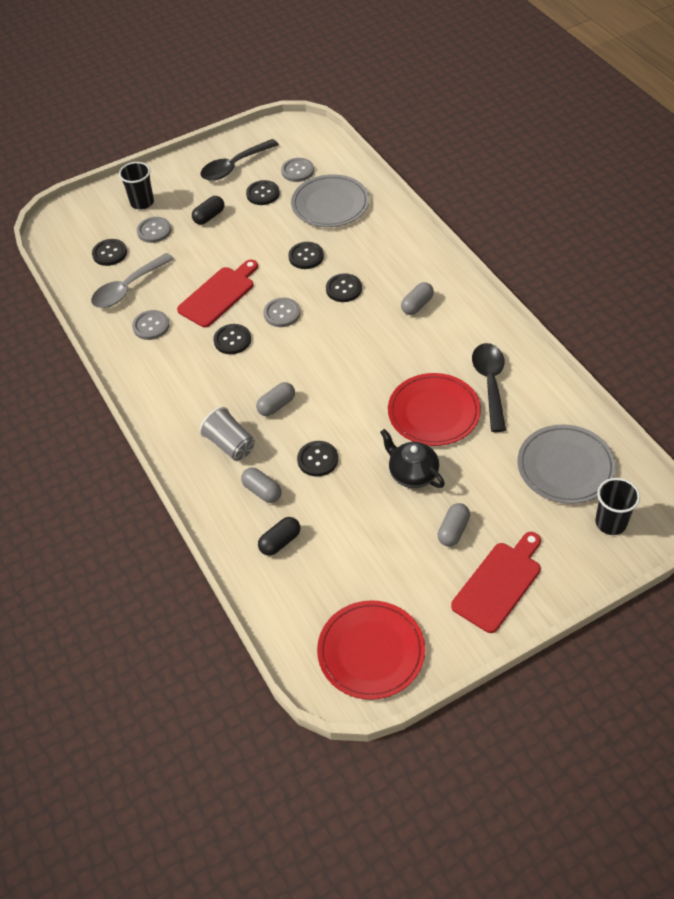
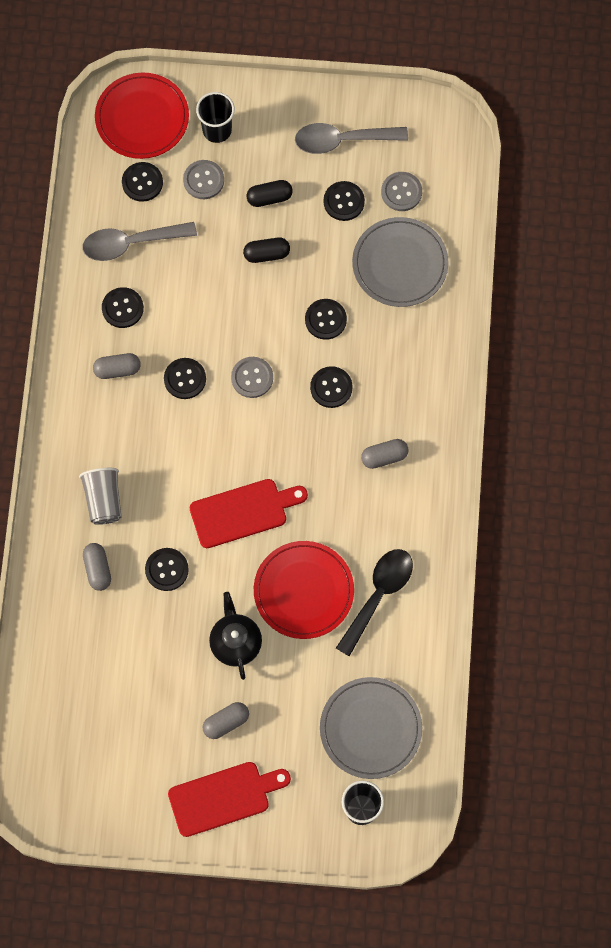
camera: 30 degrees right, 20 degrees up
(151, 326) = (122, 308): grey button -> black button
(219, 295) = (210, 312): red cutting board -> red cutting board (243, 512)
(234, 166) = (342, 140): black spoon -> grey spoon
(276, 405) = (172, 485): grey capsule -> grey capsule (117, 369)
(280, 542) = (77, 631): black capsule -> black capsule (266, 254)
(371, 651) = (78, 784): red plate -> red plate (142, 118)

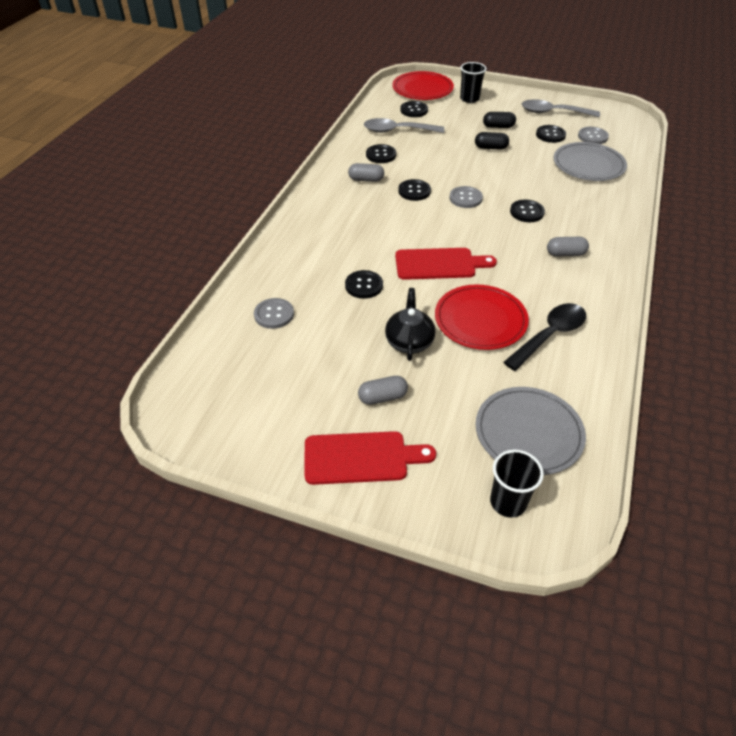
camera: 15 degrees right, 25 degrees down
(97, 569) = (306, 275): grey capsule -> none
(103, 500) = (328, 239): grey cup -> none
(203, 180) = (455, 115): grey button -> grey button (274, 314)
(325, 320) = (528, 181): black button -> none

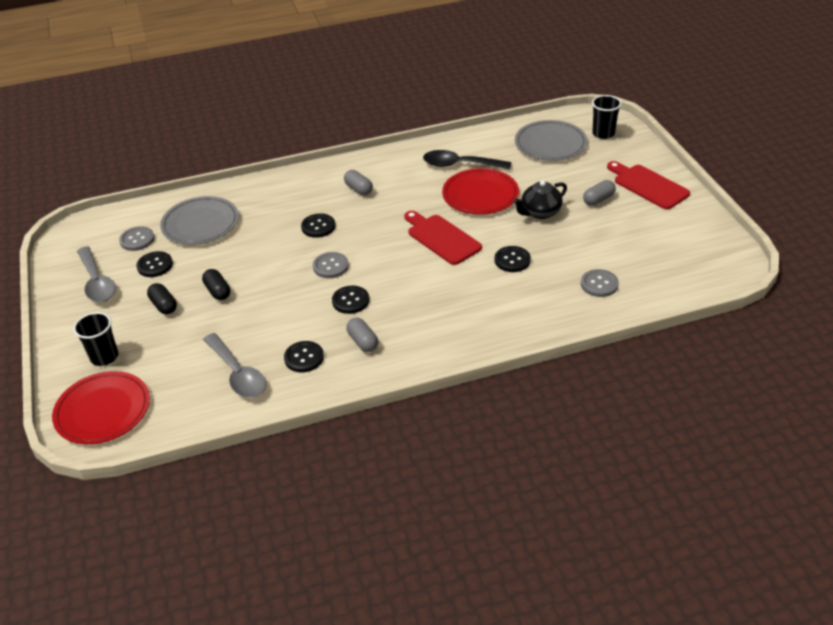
camera: 125 degrees left, 5 degrees down
(382, 397) = (598, 200): grey capsule -> grey capsule turned 75 degrees counterclockwise
(414, 110) = (173, 387): black button -> none

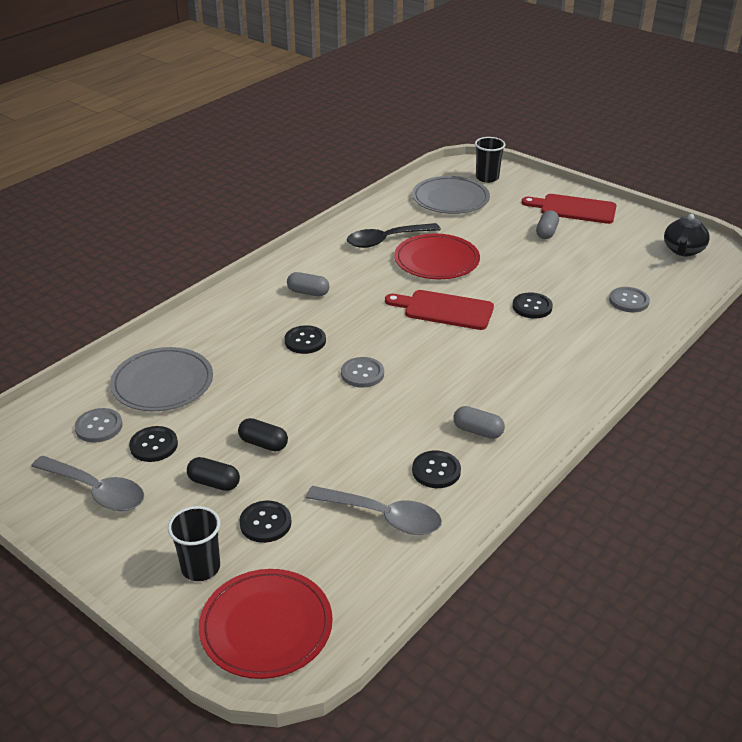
camera: 35 degrees left, 5 degrees down
(350, 301) = (421, 398): black button -> black button (265, 523)
(540, 212) = (508, 258): black teapot -> black teapot (683, 250)

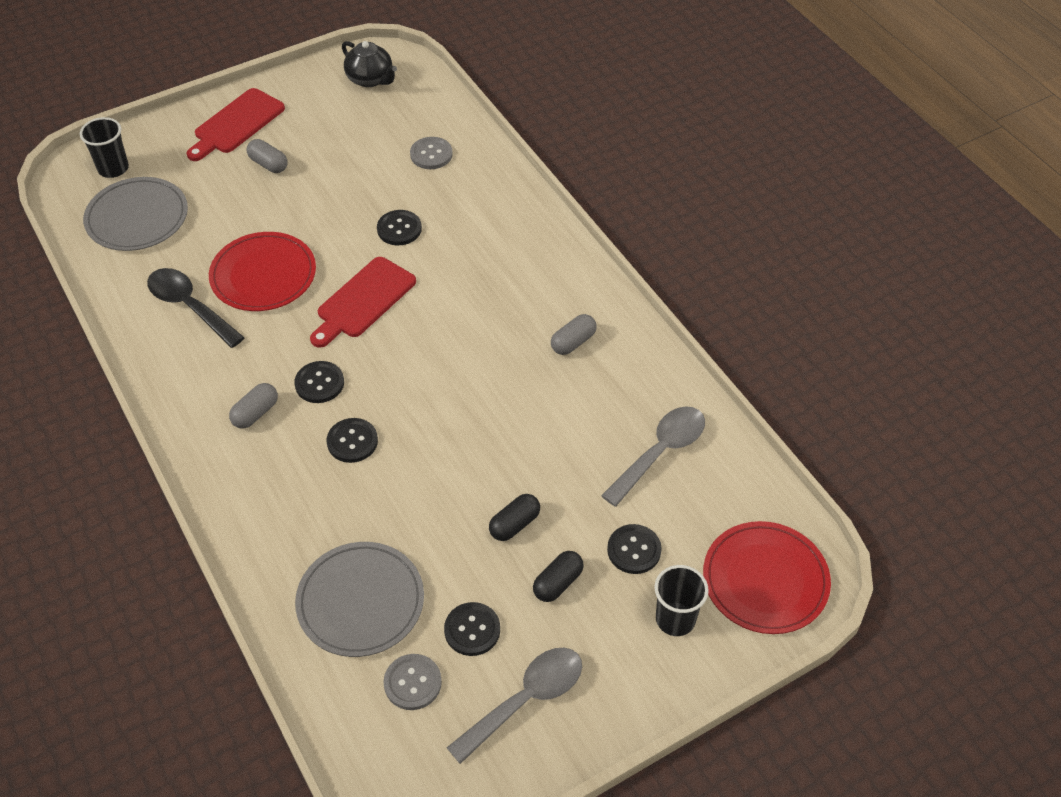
camera: 70 degrees left, 15 degrees up
(362, 374) = (439, 406): grey button -> none
(386, 240) = (189, 306): black spoon -> black spoon turned 135 degrees clockwise
(436, 471) = (615, 392): black button -> black button (319, 383)

